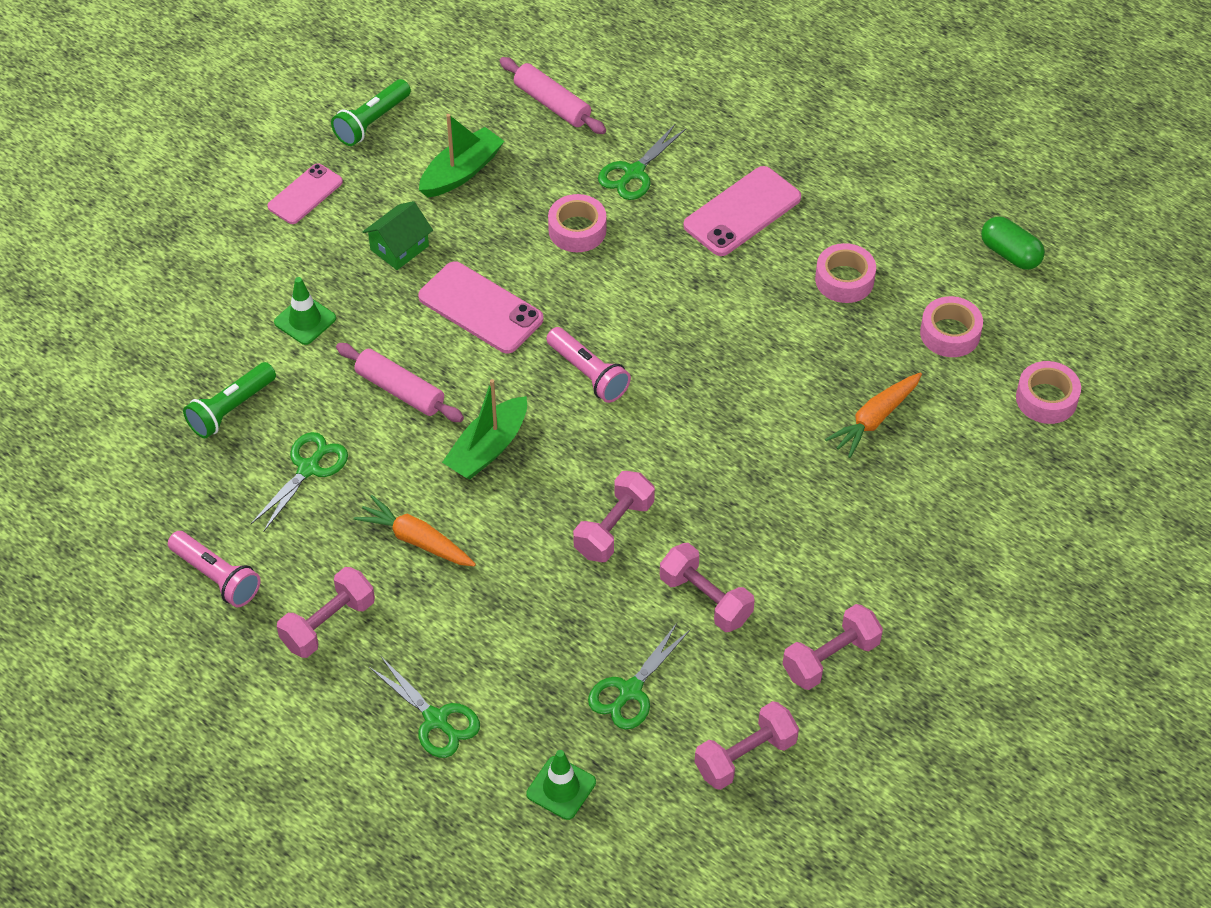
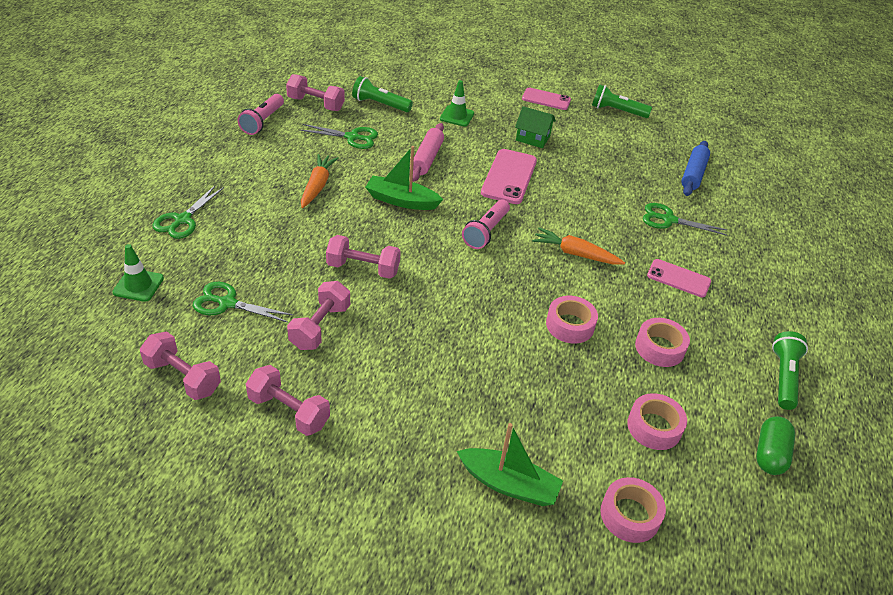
camera: 65 degrees right, 10 degrees down
(328, 624) = (243, 165): pink dumbbell -> pink dumbbell (316, 104)
(461, 172) = (608, 149): green boat -> green boat (509, 484)
(552, 104) = (693, 174): pink rolling pin -> blue rolling pin
(577, 230) = (600, 204): pink tape -> pink tape (570, 325)
(742, 212) = (678, 278): pink phone -> pink phone, size x0.65
(875, 419) = (536, 394): orange carrot -> orange carrot (575, 254)
(919, 191) = (784, 377): none -> green flashlight

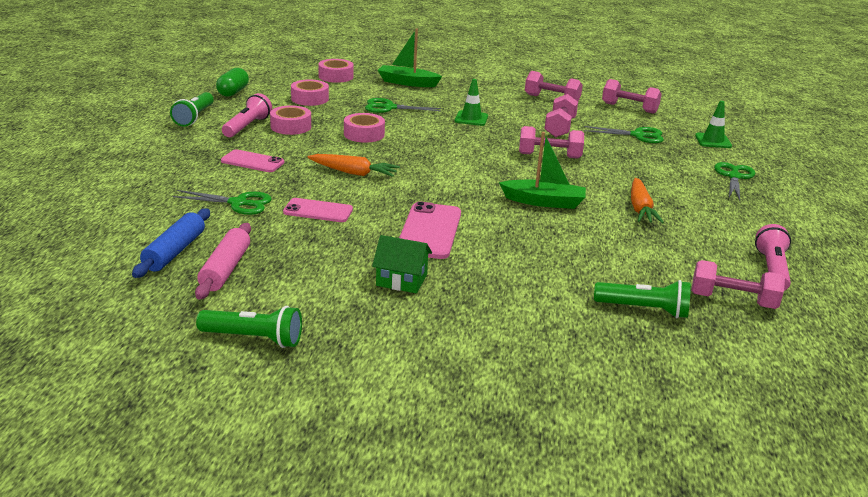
camera: 175 degrees right, 15 degrees down
(352, 137) = (645, 260): green scissors -> green scissors (389, 107)
(427, 158) = (537, 243): pink rolling pin -> pink rolling pin (225, 269)
(457, 116) = (521, 302): green traffic cone -> green traffic cone (471, 118)
(486, 232) = (446, 183): pink flashlight -> pink flashlight (247, 126)
(546, 99) = (380, 348): pink phone -> pink phone (318, 211)

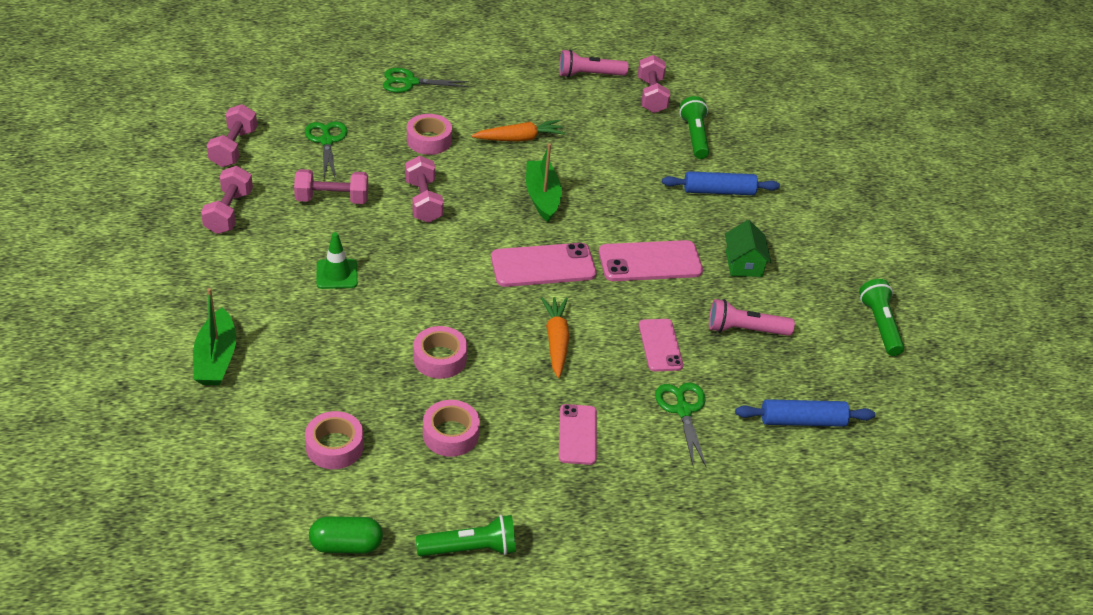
camera: 110 degrees left, 15 degrees up
(225, 269) = (805, 375): pink rolling pin -> none
(247, 126) = (473, 478): pink flashlight -> pink flashlight (745, 330)
(336, 76) = (218, 445): pink tape -> pink tape (429, 140)
(389, 107) = (332, 356): green scissors -> none
(447, 185) = (543, 266): none -> pink phone
(531, 298) = (719, 191): none -> blue rolling pin
(713, 141) = (316, 90): green traffic cone -> none

